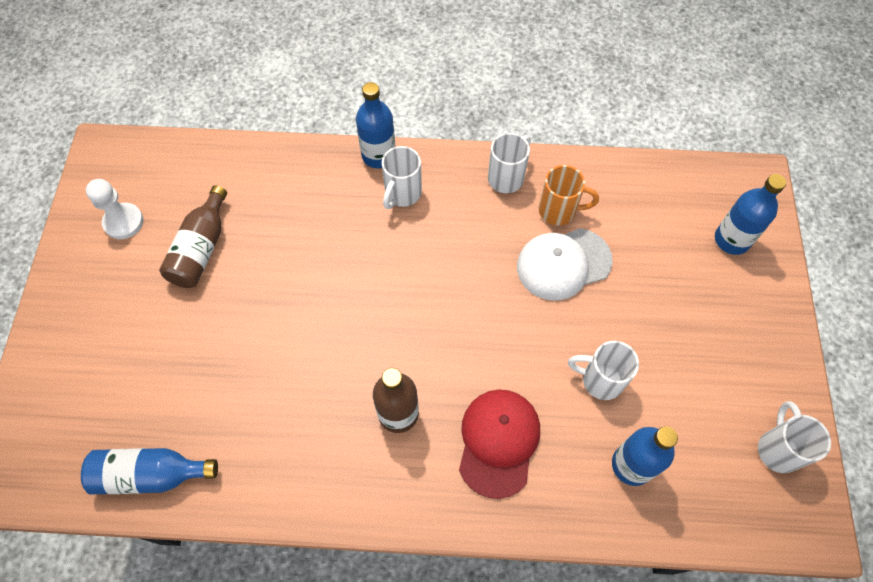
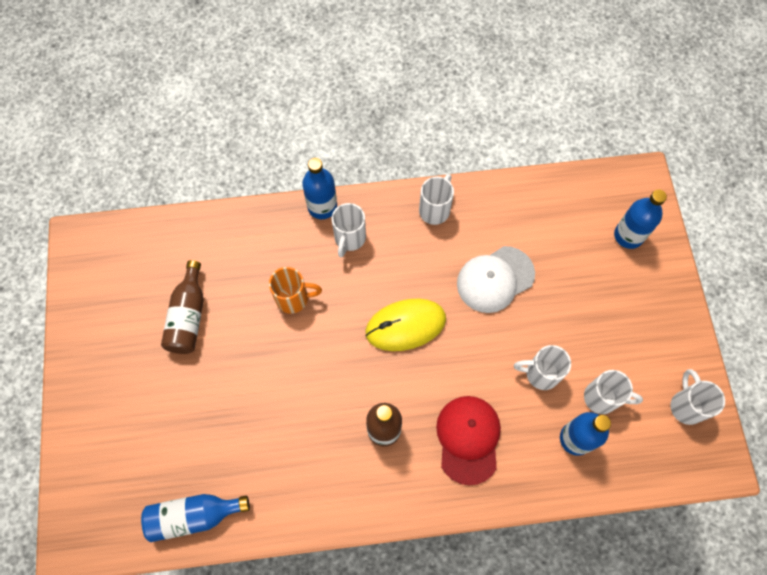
camera: 10 degrees left, 5 degrees up
(123, 222) = (115, 303): white pawn -> none
(448, 298) = (405, 325): none -> yellow mouse
(559, 211) = (483, 233): orange mug -> orange mug (294, 298)
(672, 422) = (602, 398): none -> white mug

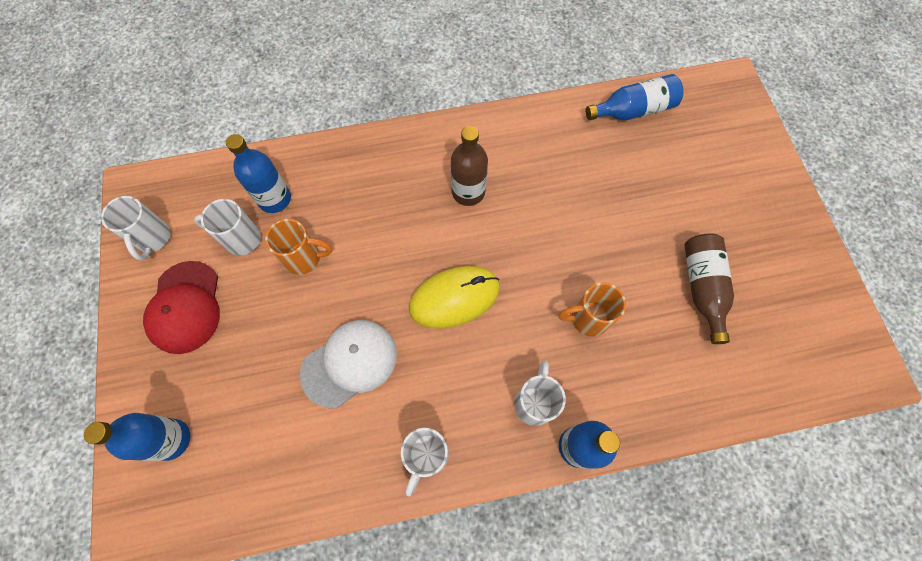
camera: 175 degrees right, 0 degrees up
(468, 439) = (383, 190): red cap -> red cap (185, 307)
(540, 373) = (304, 258): white mug -> orange mug

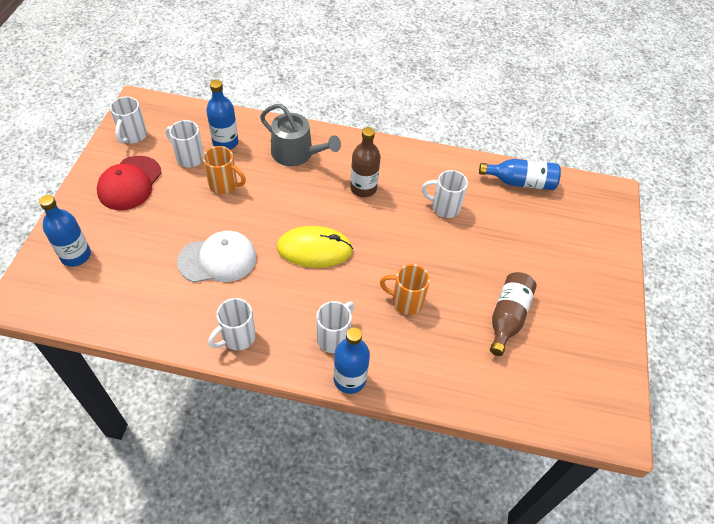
camera: 20 degrees right, 15 degrees down
(368, 178) = (296, 153): none -> grey watering can
(569, 178) = (444, 207): none -> white mug

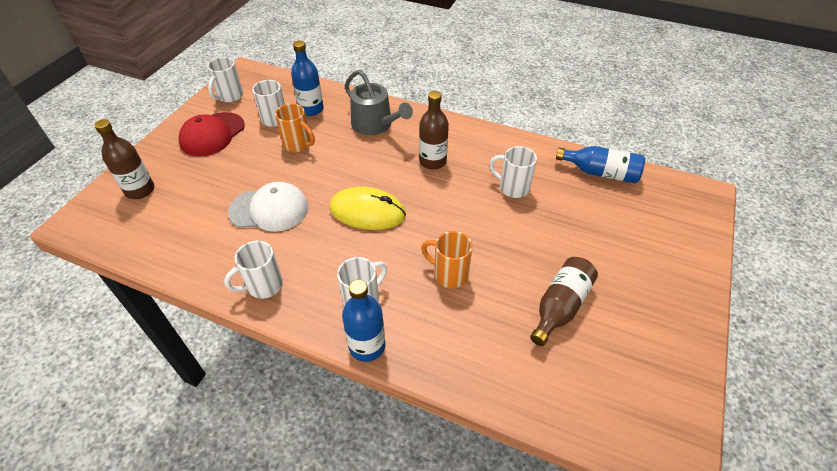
camera: 15 degrees right, 5 degrees down
(76, 255) = (140, 190): blue bottle -> brown bottle

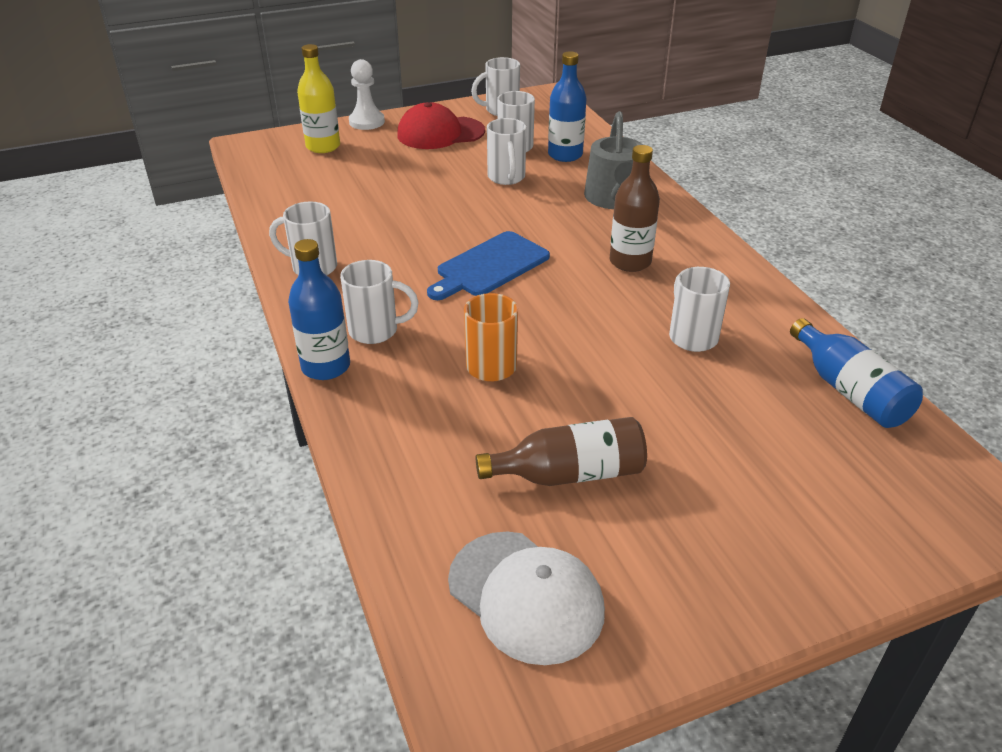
camera: 45 degrees right, 10 degrees down
(140, 190) = (323, 146): brown bottle -> yellow bottle
(146, 153) = (366, 122): none -> white pawn
(269, 209) = (402, 215): white cap -> white cap (526, 596)
(298, 145) = (506, 178): orange mug -> white mug
(367, 212) = (489, 266): yellow mouse -> blue cutting board

